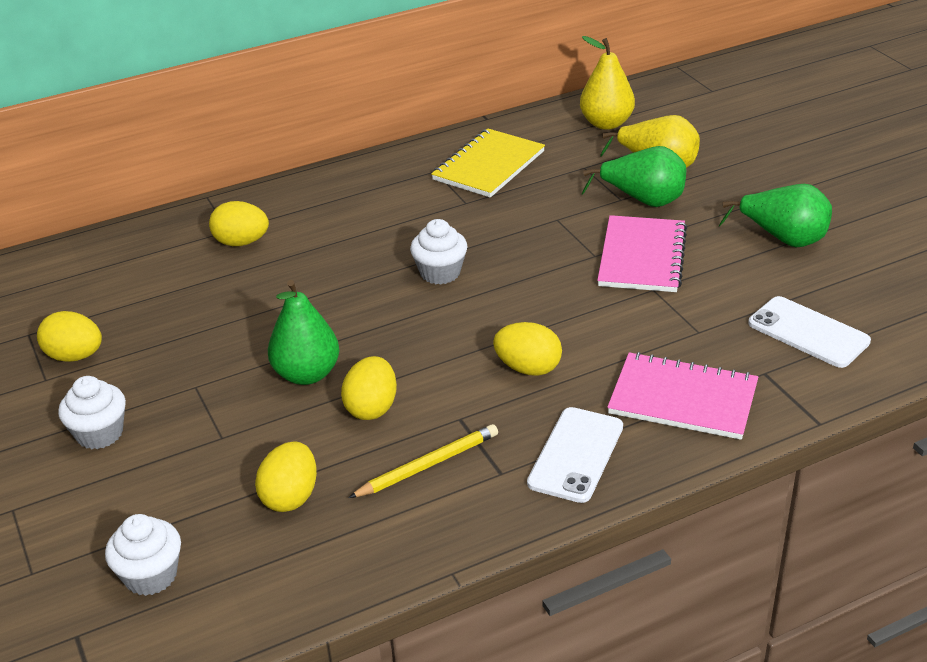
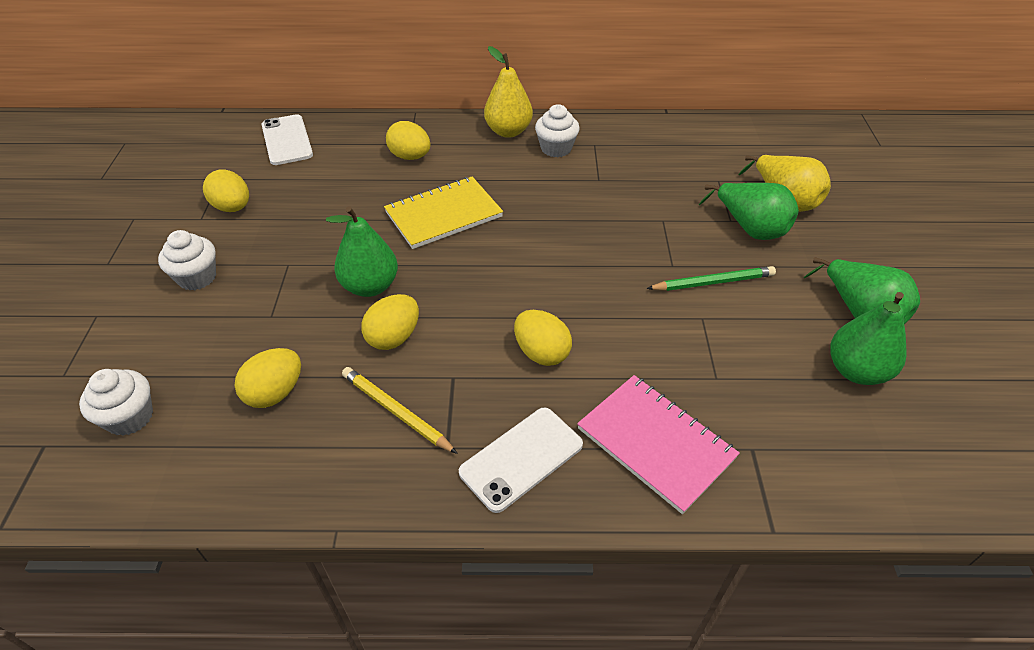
camera: 25 degrees right, 10 degrees up
(428, 465) = (396, 411): yellow pencil -> yellow pencil turned 135 degrees counterclockwise
(440, 273) = (534, 235): white cupcake -> white cupcake (556, 148)
(488, 166) = (639, 153): yellow notebook -> yellow notebook (443, 214)
(606, 123) = (764, 147): yellow pear -> yellow pear (508, 131)
(642, 257) = (713, 282): pink notebook -> green pencil
(808, 284) = (856, 370): none -> green pear
(808, 332) = (824, 423): white phone -> white phone (287, 140)

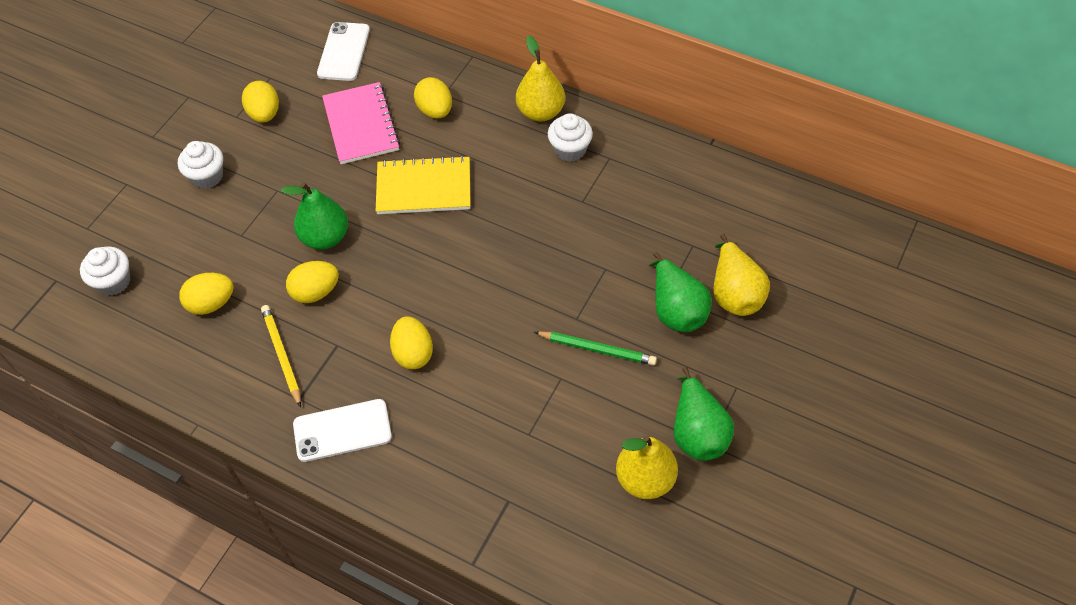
camera: 30 degrees right, 10 degrees up
(655, 443) = (442, 463): pink notebook -> pink notebook (361, 125)
(856, 370) = (645, 479): green pear -> yellow pear

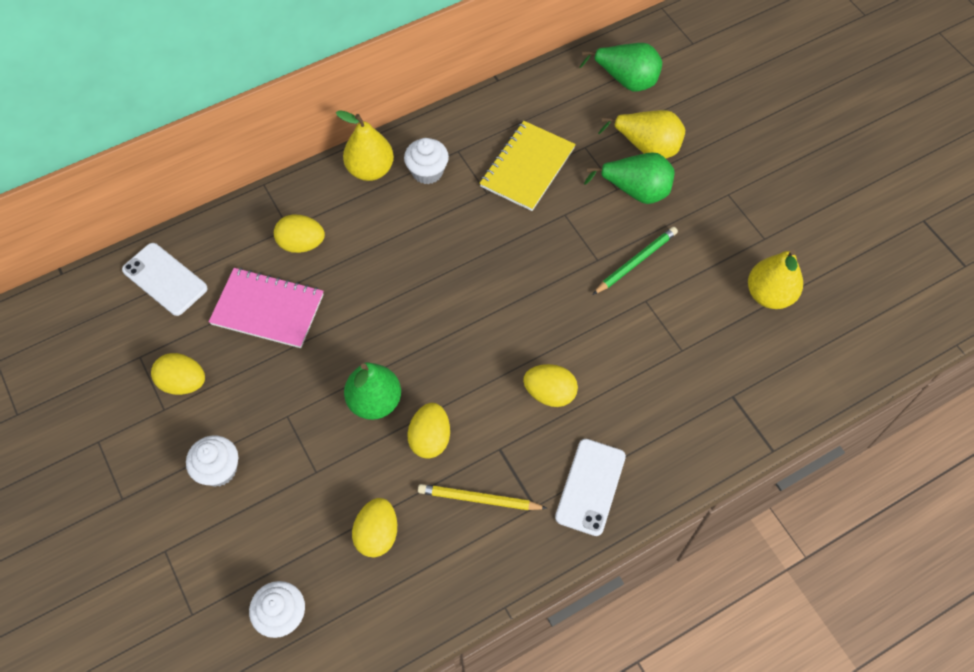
camera: 60 degrees left, 5 degrees up
(424, 187) = (381, 297): yellow notebook -> yellow notebook (527, 167)
(697, 432) = (750, 239): green pear -> green pear (626, 80)

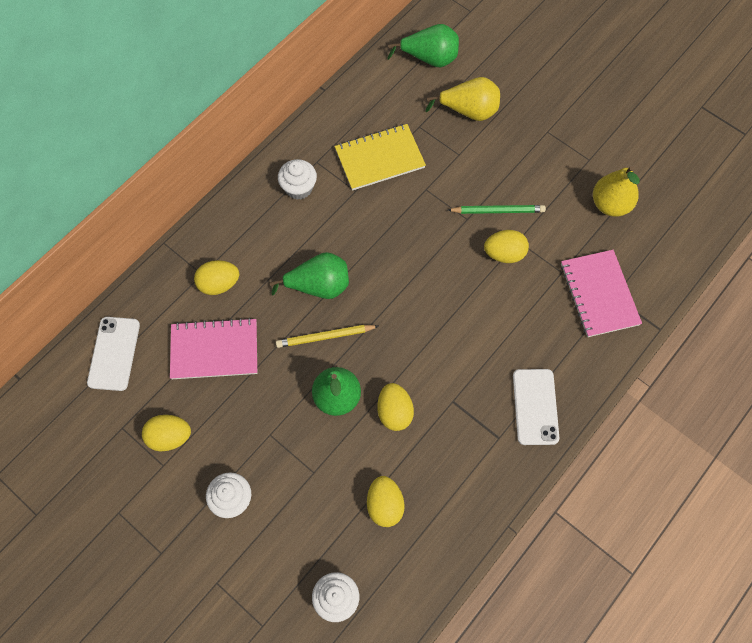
camera: 20 degrees left, 5 degrees up
(165, 279) = (114, 353): white phone -> white phone turned 75 degrees clockwise
(370, 169) = (250, 201): yellow pear -> none
(479, 499) = (453, 447): yellow pencil -> yellow pencil (325, 337)
(527, 167) = (379, 158): yellow notebook -> yellow notebook turned 60 degrees clockwise
(549, 393) = (473, 342): yellow egg -> yellow egg (504, 254)
(636, 191) = (474, 151): green pear -> green pear (319, 286)
(636, 261) = (498, 211): green pencil -> green pencil turned 60 degrees clockwise
(716, 388) = (599, 294): none -> pink notebook

